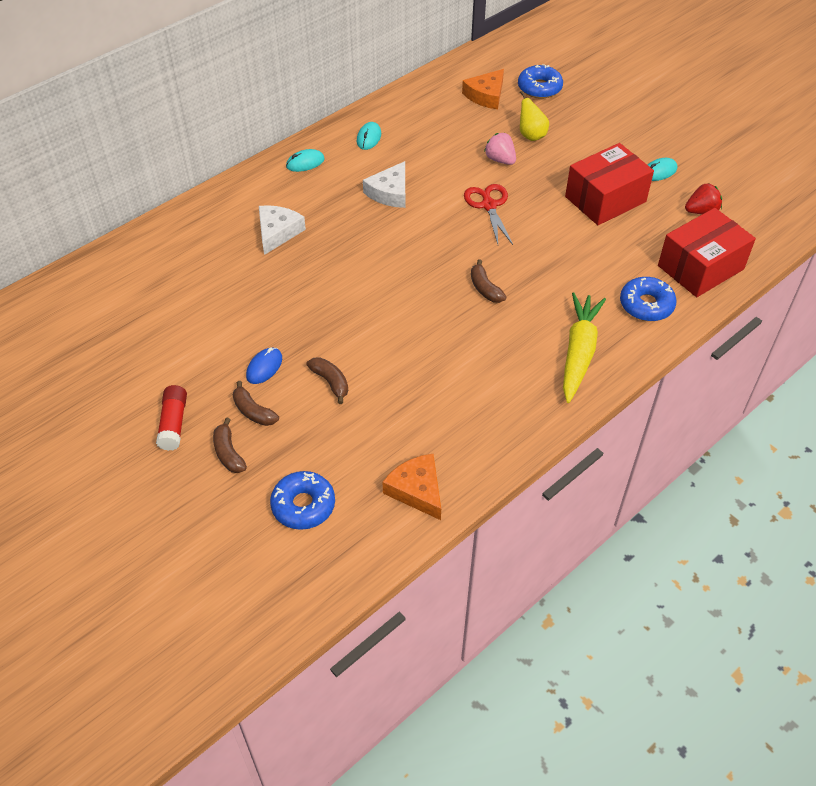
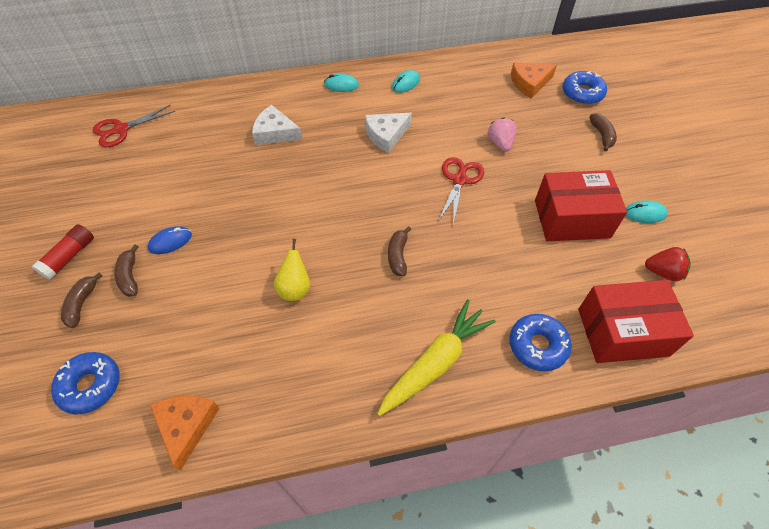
camera: 30 degrees right, 5 degrees up
(106, 294) = (120, 130): none -> red scissors
(277, 232) = (275, 132): white cheese -> white cheese turned 120 degrees counterclockwise
(330, 382) = (206, 280): brown banana -> brown banana (602, 135)
(531, 135) = (544, 132): yellow pear -> yellow pear (295, 288)

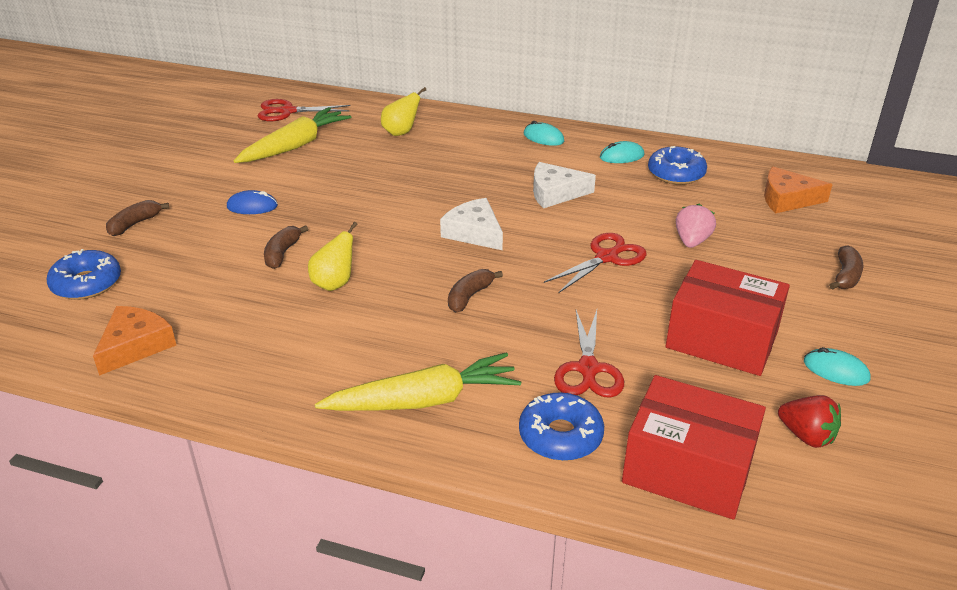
camera: 30 degrees right, 20 degrees down
(69, 257) = (156, 188): red glue stick -> none
(130, 276) = (193, 219): brown banana -> brown banana (282, 253)
(157, 164) = (295, 146): none -> yellow carrot
(232, 118) = (401, 132): none -> yellow pear
(275, 132) = (434, 156): white cheese -> white cheese (474, 232)
(515, 282) = (588, 370): none -> red scissors
(582, 93) = (856, 228): blue donut -> blue donut (676, 173)

